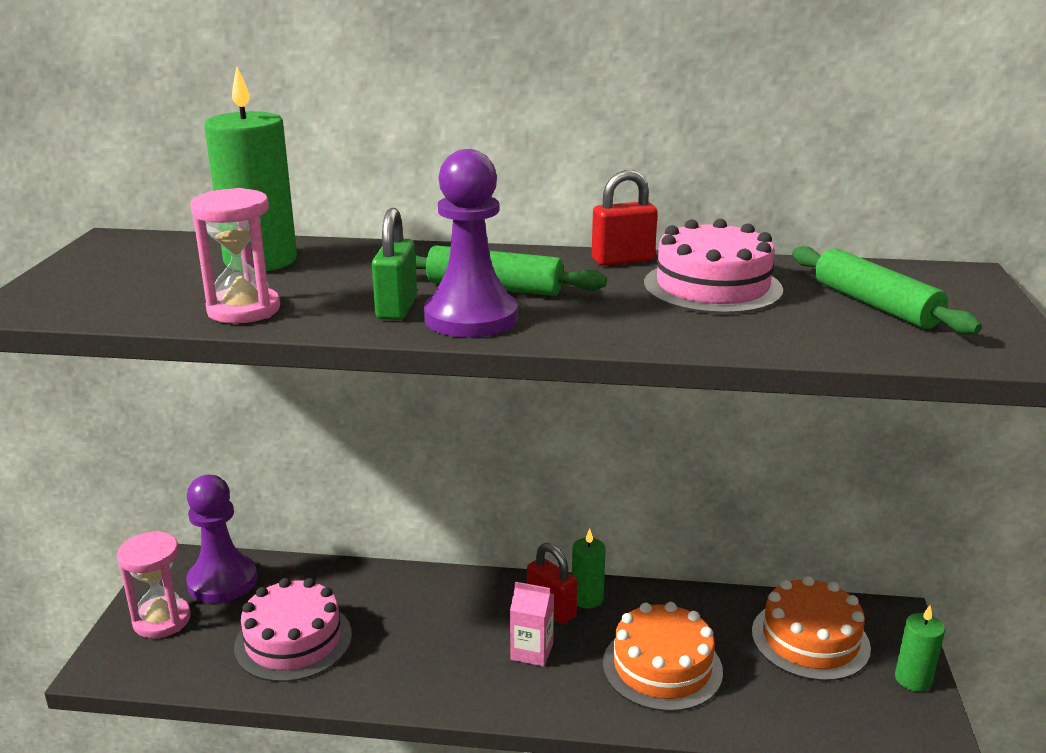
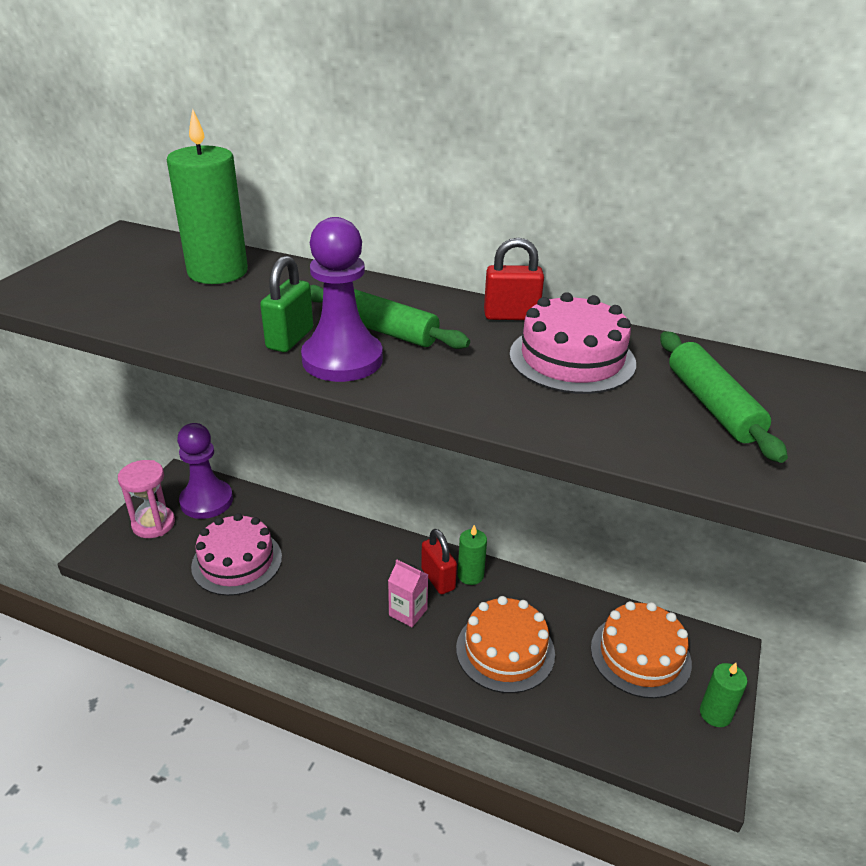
camera: 15 degrees right, 10 degrees up
(244, 310) = (173, 321): pink hourglass -> none

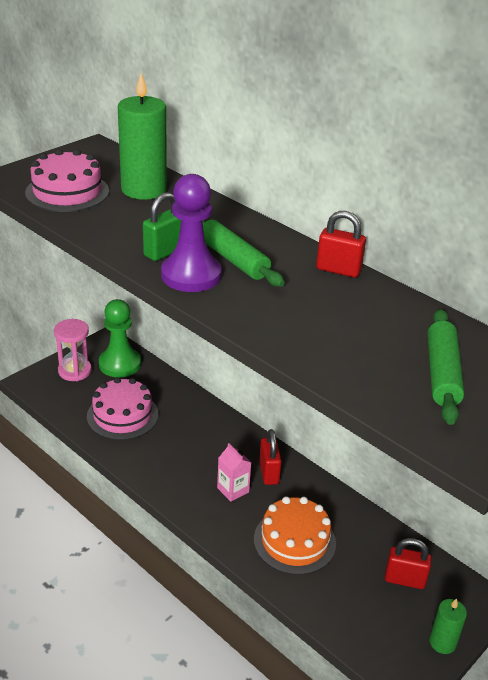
camera: 20 degrees right, 0 degrees up
(206, 501) = (120, 364): purple pawn -> green pawn
(470, 575) = (296, 477): green candle -> none
(572, 359) = (360, 313): pink cake -> pink cake (67, 192)
(640, 655) = (404, 580): orange cake -> red padlock

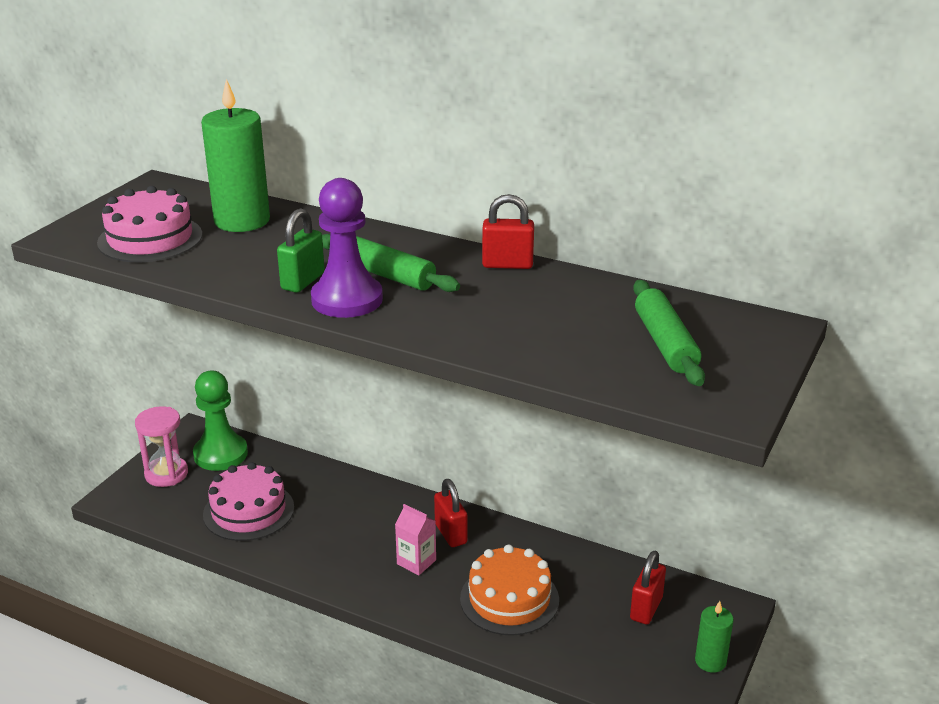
camera: 15 degrees left, 5 degrees down
(404, 580) = (646, 608): red padlock -> red padlock turned 60 degrees counterclockwise

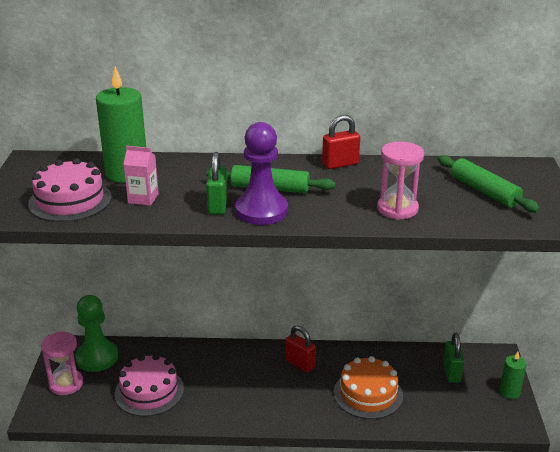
camera: 25 degrees left, 0 degrees up
(416, 562) = (291, 389): pink carton -> pink carton (143, 198)
(519, 337) = (397, 209): none -> pink hourglass
(646, 608) = (451, 372): red padlock -> green padlock

